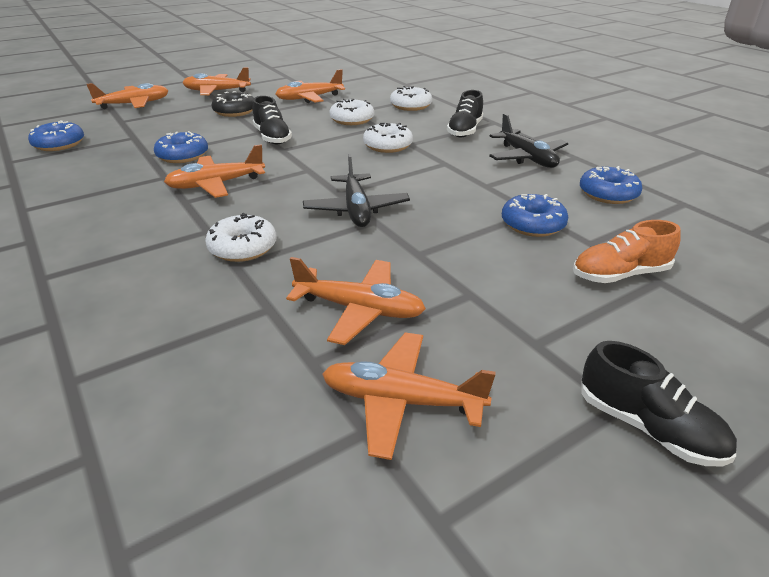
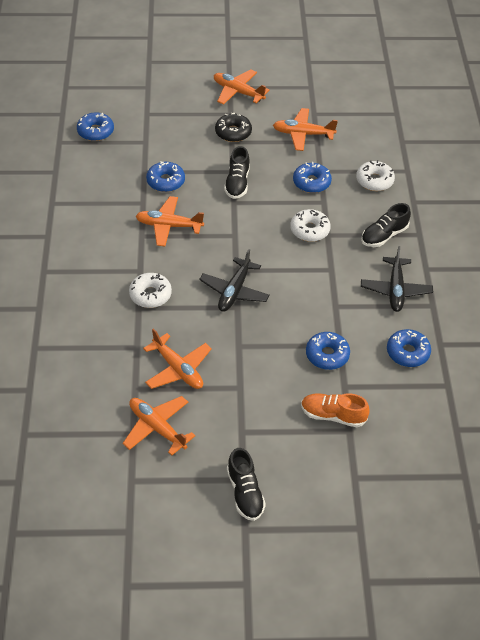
camera: 30 degrees right, 15 degrees up
(134, 104) = (167, 89): orange plane -> none
(352, 120) = (311, 182): white donut -> blue donut

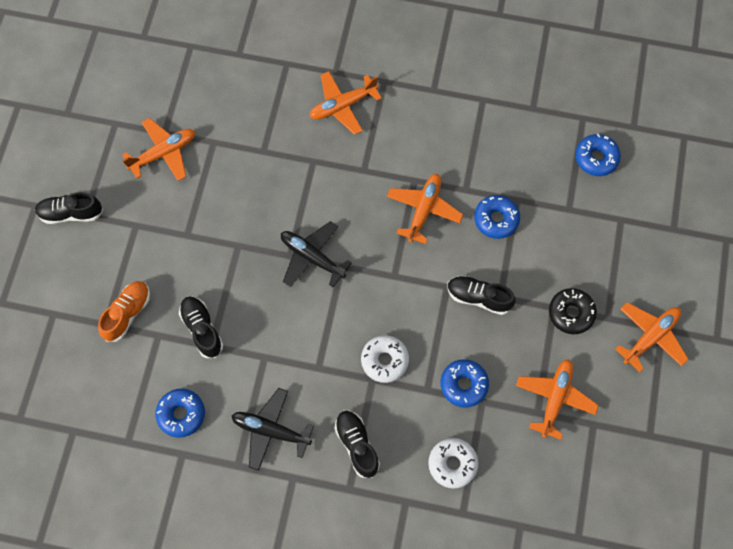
camera: 105 degrees right, 20 degrees up
(150, 295) = (328, 174): white donut -> none
(178, 369) = (225, 183): orange plane -> orange plane (343, 106)
(327, 355) = (202, 329): blue donut -> black shoe

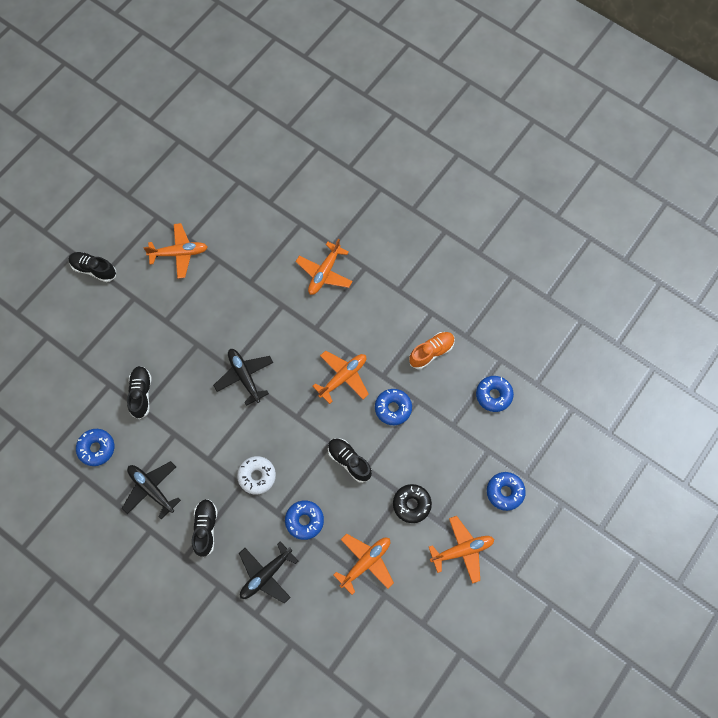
camera: 25 degrees right, 0 degrees up
(127, 313) = (96, 359): orange shoe -> orange shoe (431, 352)
(343, 106) = (324, 273): orange plane -> orange plane turned 60 degrees counterclockwise
(452, 464) = (266, 575): white donut -> black plane
(662, 255) = (505, 492): none -> blue donut

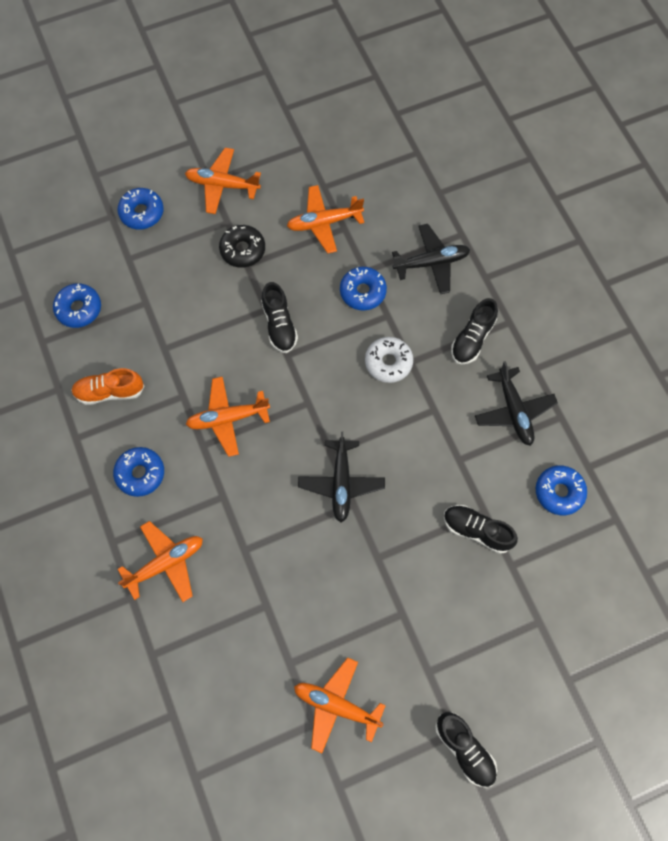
camera: 150 degrees left, 0 degrees up
(141, 394) = (476, 530): black shoe -> black shoe turned 90 degrees clockwise
(393, 408) = (196, 354): blue donut -> blue donut (140, 473)

